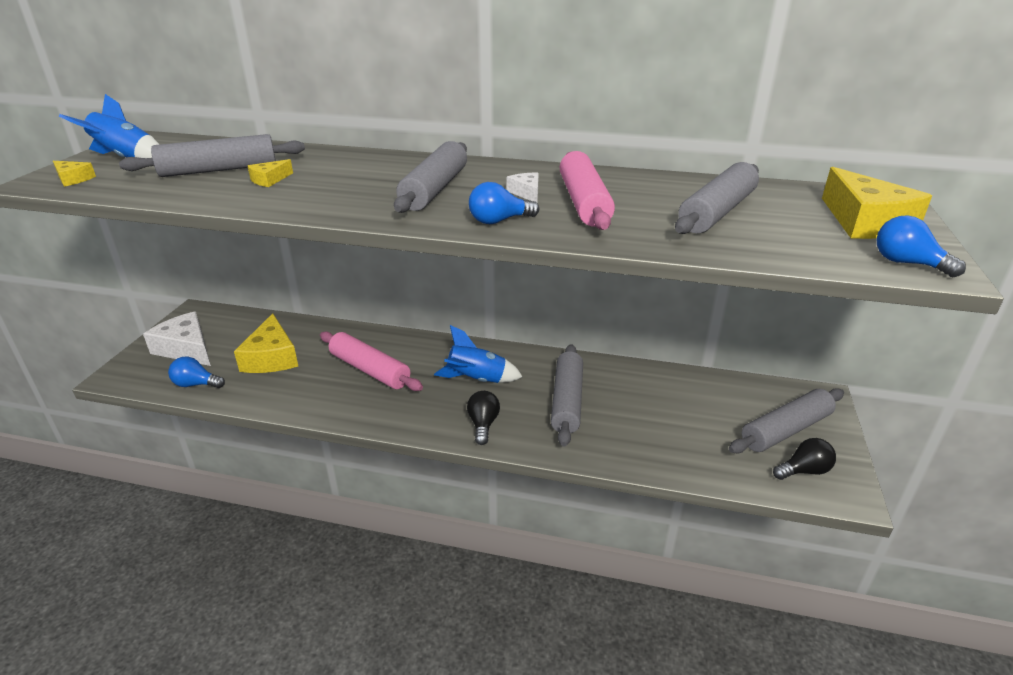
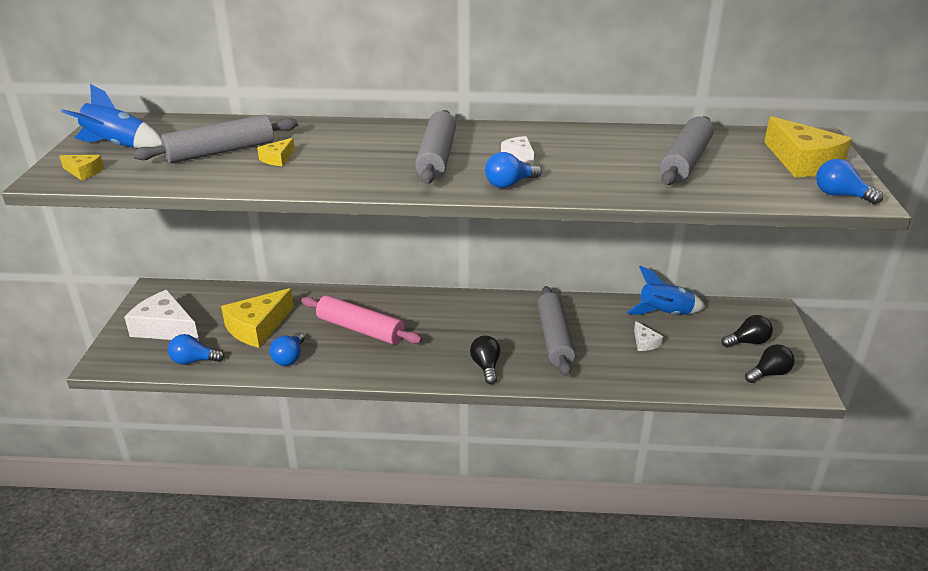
camera: 10 degrees left, 0 degrees up
(271, 357) = (257, 327): yellow cheese -> yellow cheese turned 60 degrees clockwise
(288, 392) = (289, 358): none -> blue light bulb
(477, 380) = (466, 328): blue rocket -> blue rocket (665, 314)
(584, 202) = (572, 160): pink rolling pin -> none
(665, 417) = (645, 342): none -> white cheese
(785, 430) = (747, 342): grey rolling pin -> black light bulb

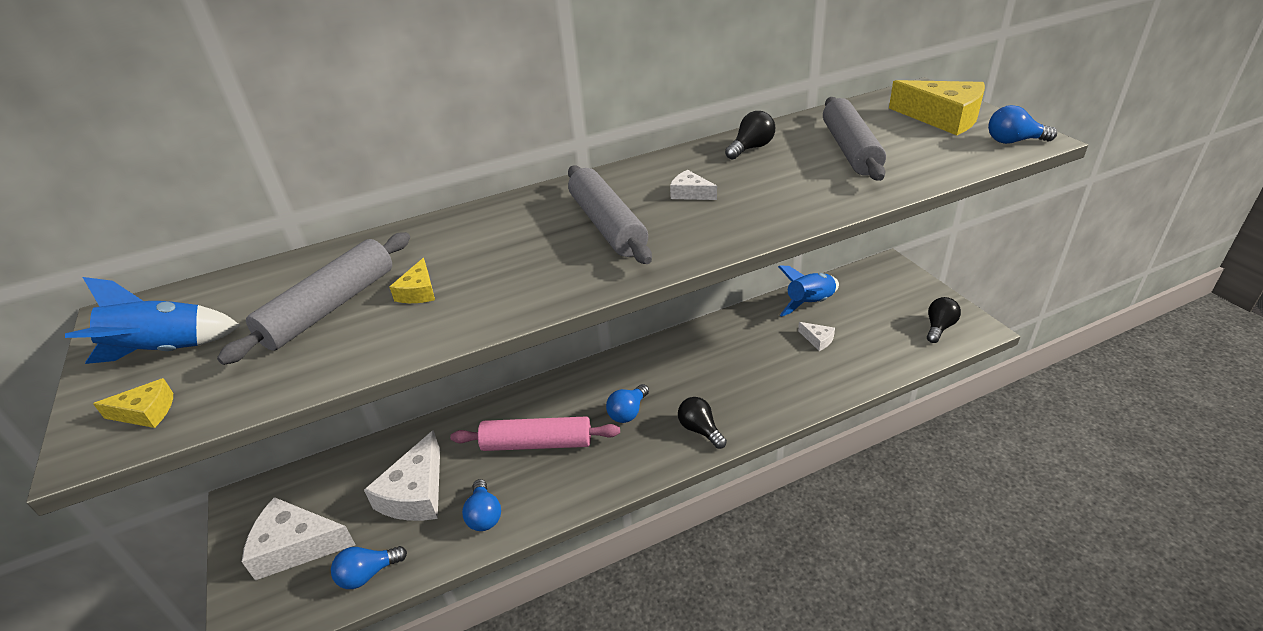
camera: 25 degrees left, 5 degrees up
(257, 327) = (416, 493): yellow cheese -> white cheese
(509, 184) = (720, 231): blue light bulb -> blue light bulb (628, 412)
(554, 338) = (737, 369): grey rolling pin -> none
(747, 342) = (897, 303): black light bulb -> black light bulb (751, 148)

